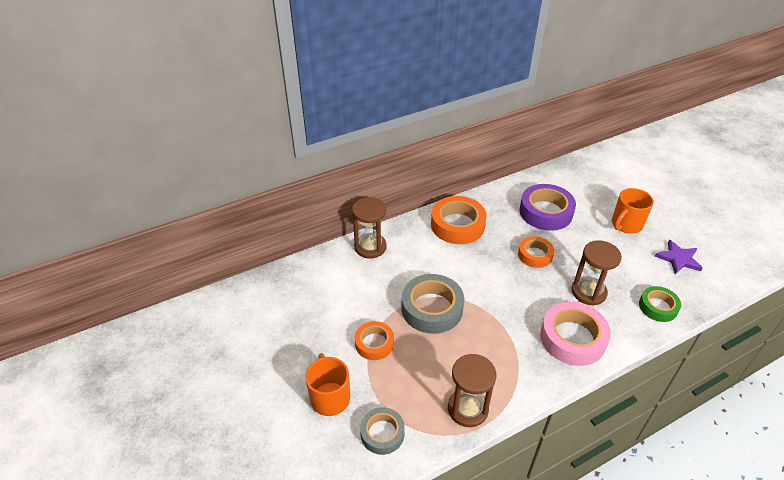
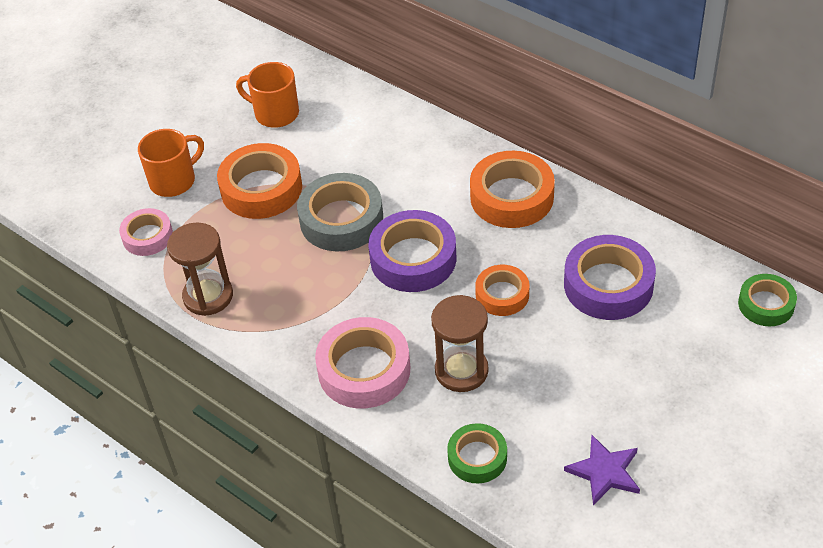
camera: 70 degrees right, 5 degrees up
(370, 247) = (414, 129): brown hourglass -> none
(374, 343) = (261, 188): orange tape -> orange tape, size x1.66
(382, 433) = (147, 236): grey tape -> pink tape
(486, 284) = (413, 258): none -> purple tape
(582, 166) = (766, 304): none -> green tape
(626, 224) = (646, 390): orange mug -> orange mug (275, 113)

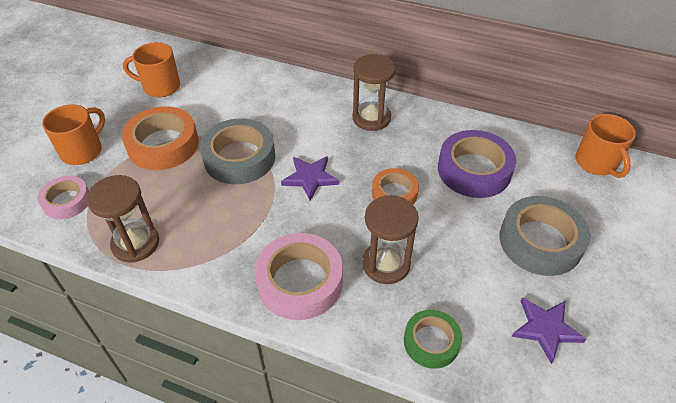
camera: 20 degrees left, 0 degrees up
(413, 258) = (310, 178): purple tape -> purple star
(512, 197) = (371, 118): orange tape -> brown hourglass
(646, 382) = (540, 241): none -> grey tape
(766, 304) = (596, 163): green tape -> orange mug

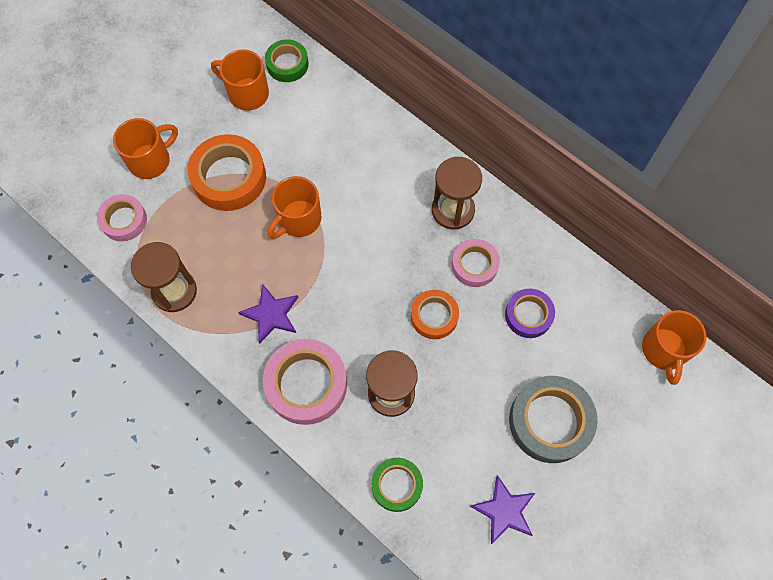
camera: 20 degrees right, 20 degrees up
(189, 62) = (287, 64): none -> green tape
(239, 157) = (298, 219): grey tape -> orange mug
(310, 178) = (359, 269): purple star -> purple star (271, 314)
(409, 149) = (474, 265): none -> pink tape
(474, 170) = (528, 315): purple tape -> purple tape, size x0.60

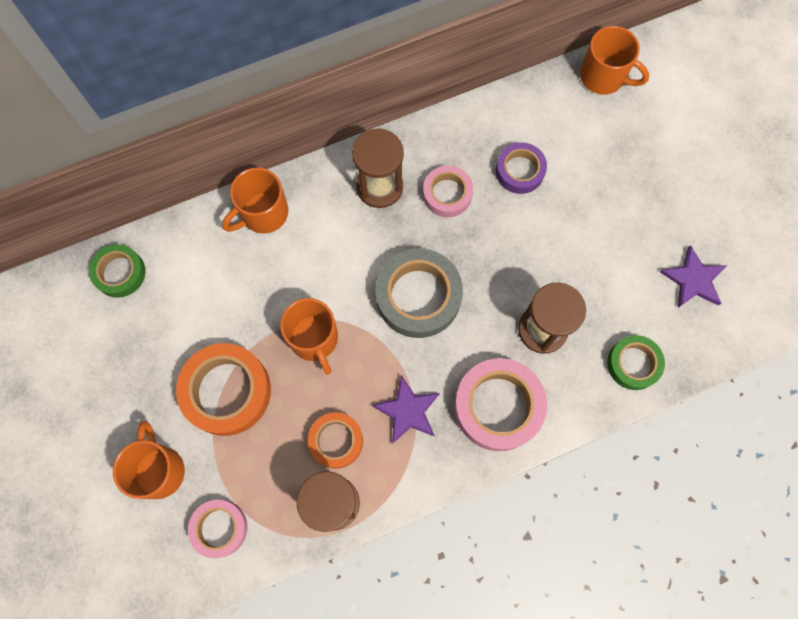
camera: 65 degrees left, 5 degrees up
(247, 93) = (132, 330): orange mug -> orange mug (263, 213)
(434, 316) = (482, 255): orange tape -> orange tape (336, 441)
(550, 421) = (628, 202): grey tape -> grey tape (418, 296)

